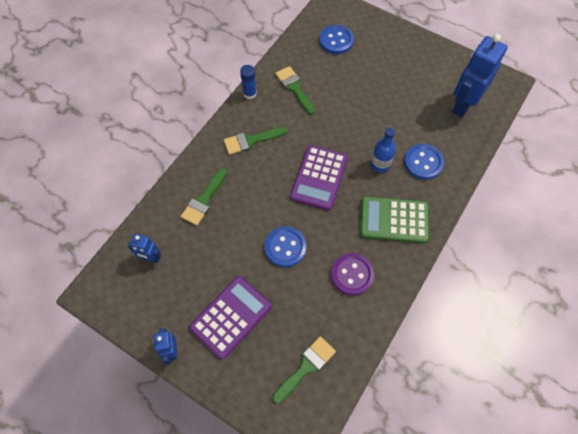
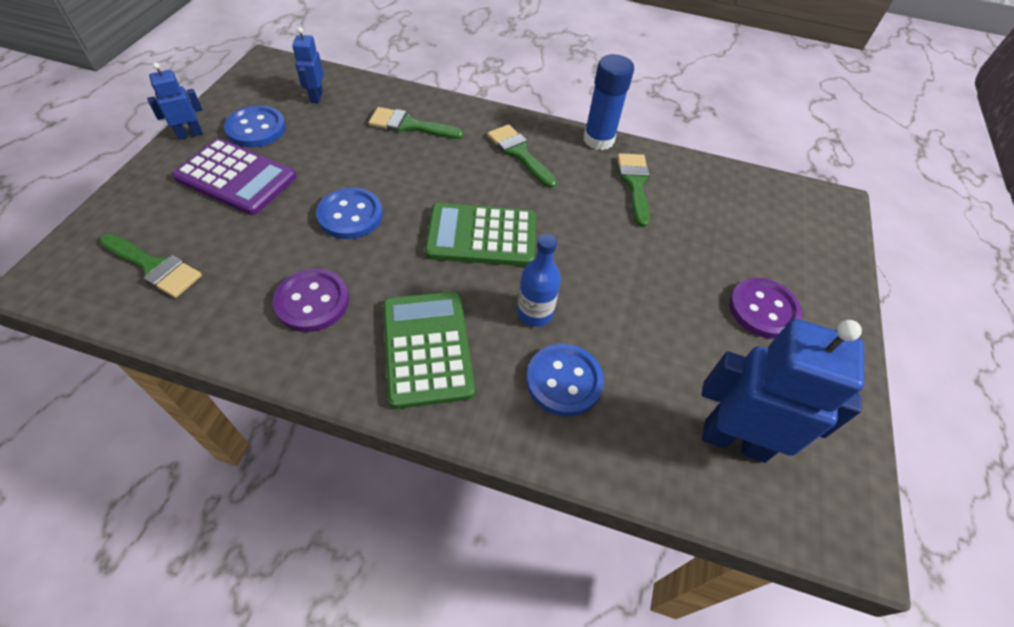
camera: 70 degrees right, 10 degrees down
(249, 94) = (598, 140): blue glue stick -> blue glue stick, size x1.53
(294, 88) = (634, 184): green brush -> green brush turned 45 degrees counterclockwise
(319, 178) = (481, 236): purple calculator -> green calculator
(336, 40) = (758, 219): blue button -> blue button (256, 129)
(396, 64) = (763, 309): none -> purple button

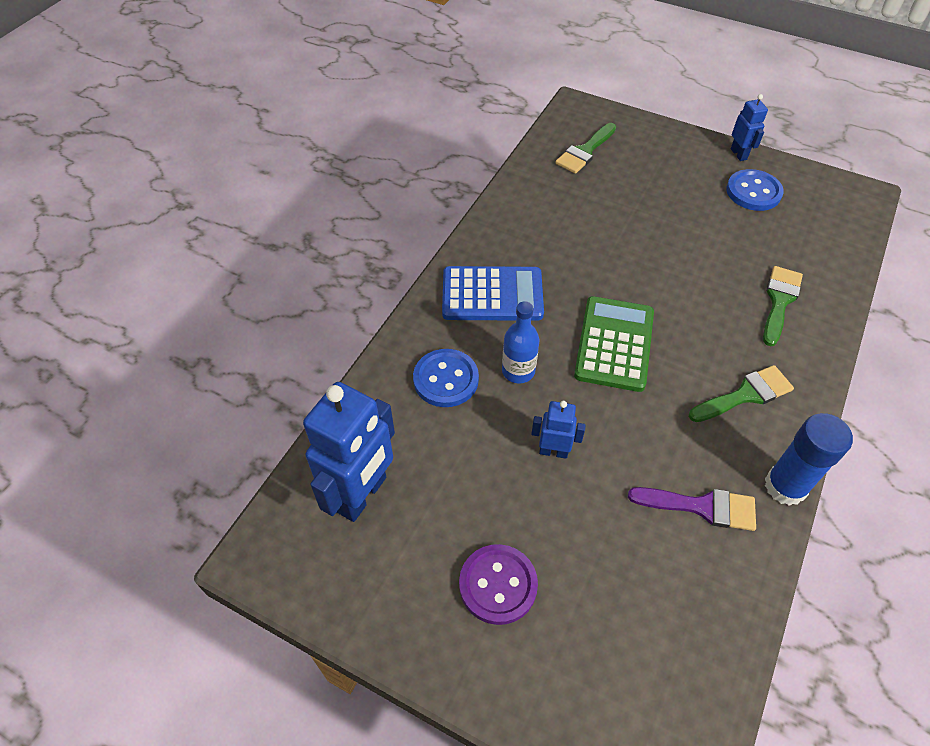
camera: 105 degrees right, 0 degrees up
(236, 177) = (684, 184): purple calculator -> none
(312, 302) = (545, 231): purple button -> none
(316, 97) = (813, 230): blue robot -> blue robot (553, 451)
(350, 215) = (640, 253): blue button -> none
(427, 348) = (492, 294): green calculator -> blue calculator
(634, 184) = (702, 507): green brush -> purple brush

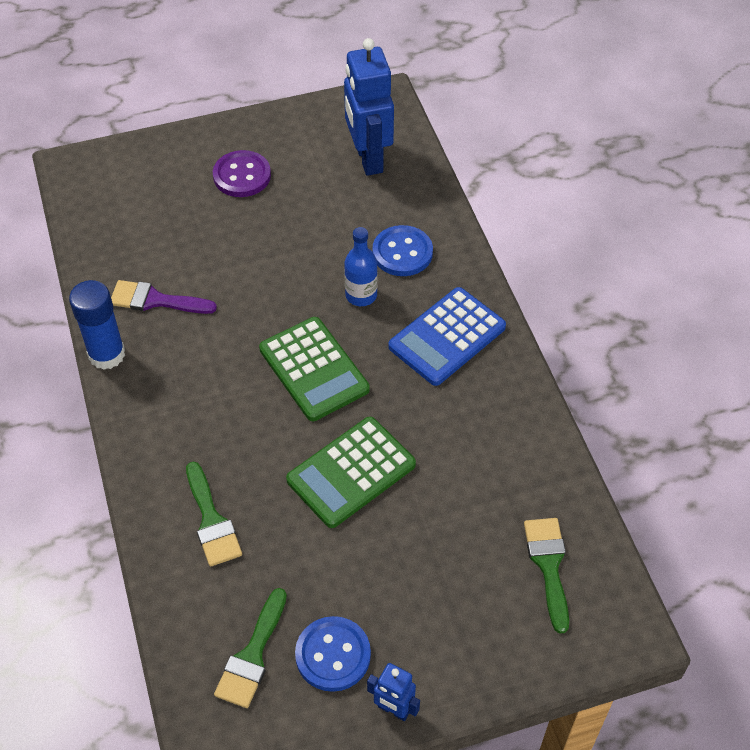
camera: 135 degrees right, 0 degrees up
(553, 451) = (281, 263): blue robot -> none
(653, 264) = (351, 472): none -> green calculator
(702, 507) = (155, 300): purple brush -> purple brush turned 45 degrees clockwise
(745, 394) = (180, 404): green brush -> green brush (252, 656)

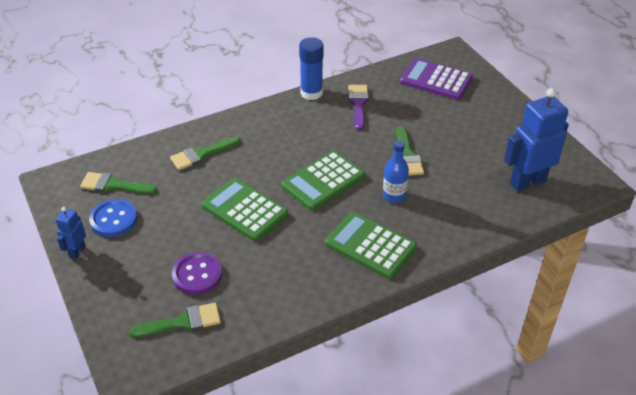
camera: 80 degrees right, 10 degrees down
(132, 200) = (436, 80): none -> purple calculator
(242, 176) = (479, 122): purple button -> purple button (197, 274)
(286, 265) = (407, 155): none -> green brush
(402, 253) = (442, 212): blue button -> none
(447, 337) = (370, 246): blue calculator -> green calculator

